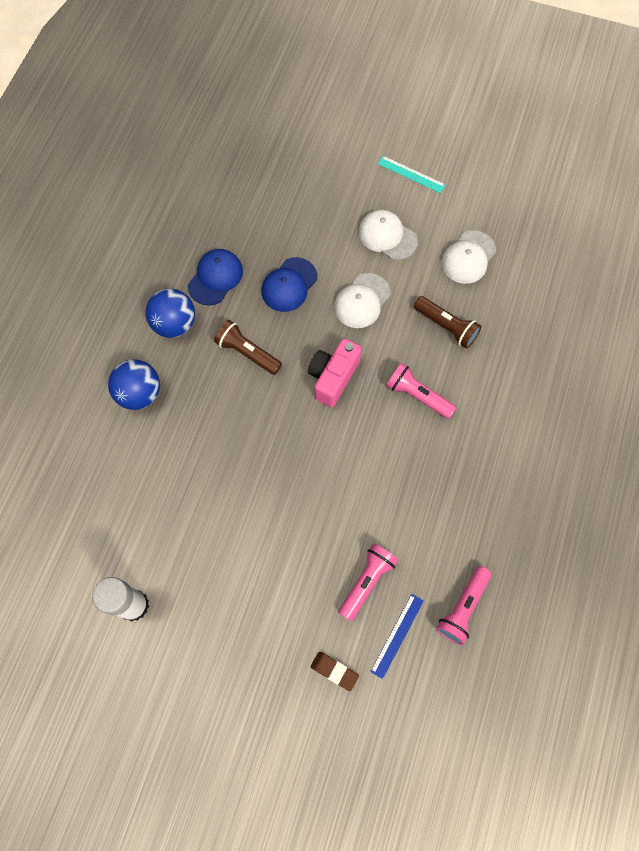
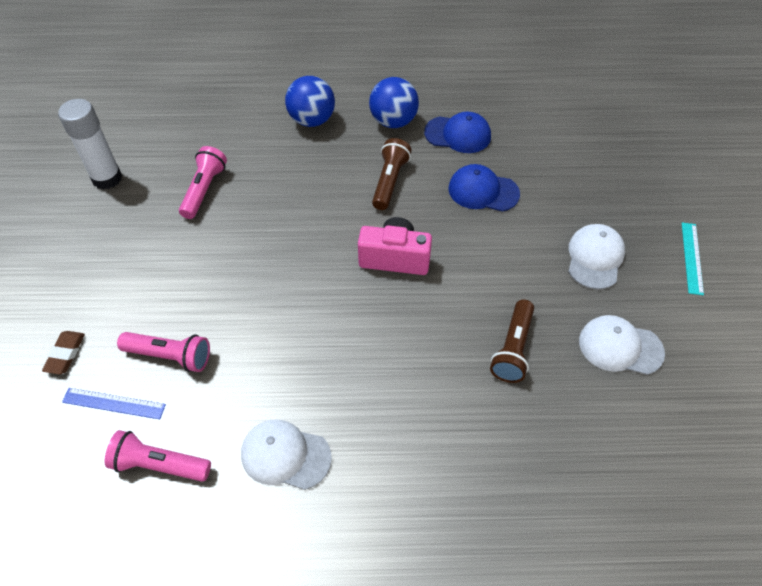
camera: 70 degrees right, 15 degrees down
(362, 301) = (500, 257): white cap -> white cap (285, 455)
(418, 395) = (409, 344): pink flashlight -> pink flashlight (204, 190)

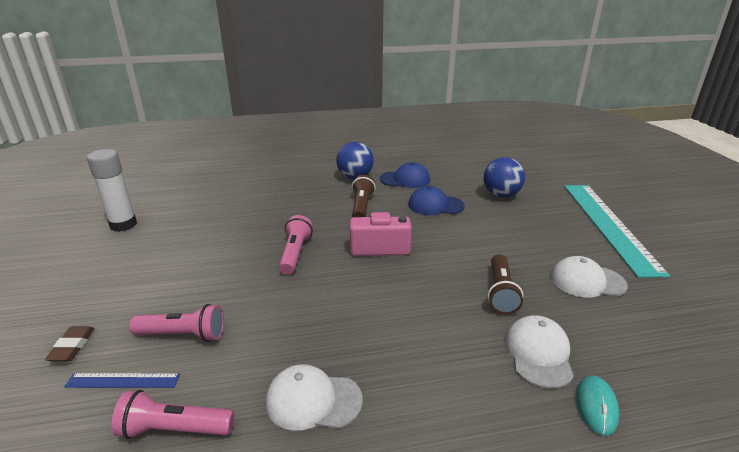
camera: 10 degrees left, 25 degrees down
(204, 190) = (209, 224): pink flashlight -> pink flashlight (295, 253)
(312, 120) = (292, 181): blue ball -> blue ball (501, 195)
(553, 508) = (596, 406): none -> turquoise mouse
(595, 258) = (537, 232): white cap -> white cap (538, 353)
(691, 258) = (608, 225): turquoise ruler -> turquoise ruler, size x2.47

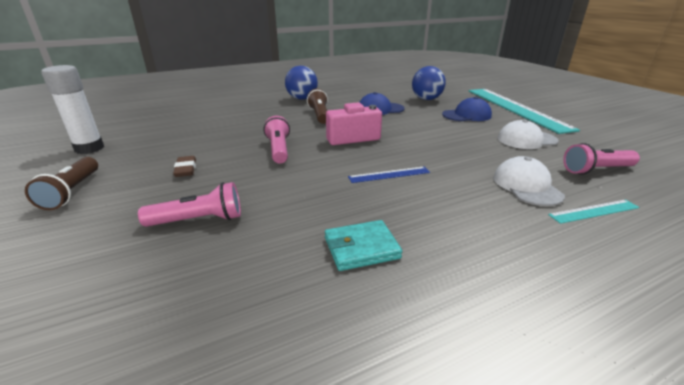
camera: 15 degrees left, 0 degrees up
(72, 346) = (71, 248): brown eraser -> brown eraser (186, 169)
(123, 381) = (148, 267): blue ruler -> blue ruler (389, 175)
(174, 429) = (230, 297): pink flashlight -> pink flashlight (596, 170)
(313, 400) = (361, 248): white cap -> turquoise wallet
(405, 179) = (345, 97): blue cap -> blue cap (467, 115)
(500, 292) = (469, 153): brown flashlight -> brown flashlight (72, 192)
(596, 406) = (594, 211): turquoise mouse -> turquoise ruler

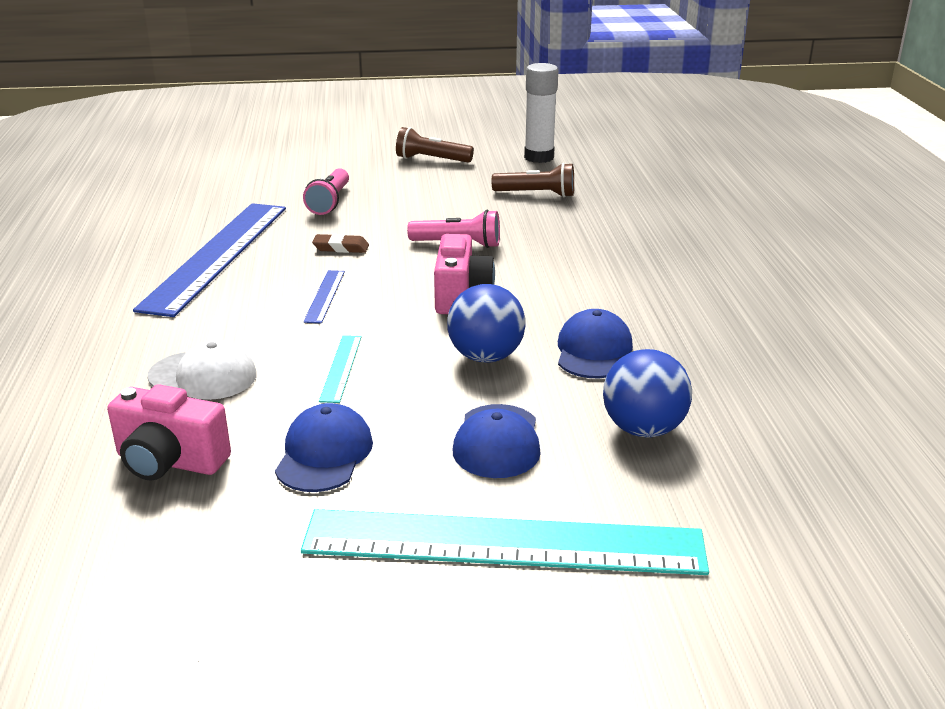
camera: 110 degrees right, 0 degrees up
(186, 169) = (442, 198): brown eraser -> brown eraser (341, 248)
(302, 99) = (702, 286): blue ball -> blue ball (486, 357)
(319, 115) = (587, 288): brown flashlight -> brown flashlight (536, 194)
(361, 248) = (216, 255): turquoise wallet -> blue ruler
(526, 140) = (324, 454): white cap -> blue cap
(594, 211) = (111, 394): turquoise ruler -> turquoise ruler (341, 368)
(596, 170) = (170, 461): pink flashlight -> pink camera

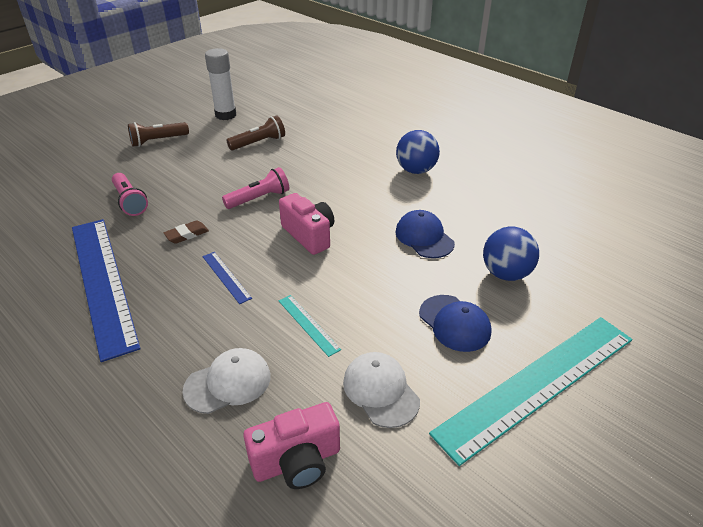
camera: 40 degrees left, 10 degrees up
(324, 454) = (380, 391): blue cap -> white cap
(486, 357) = (377, 270): blue ball -> blue ball (416, 170)

